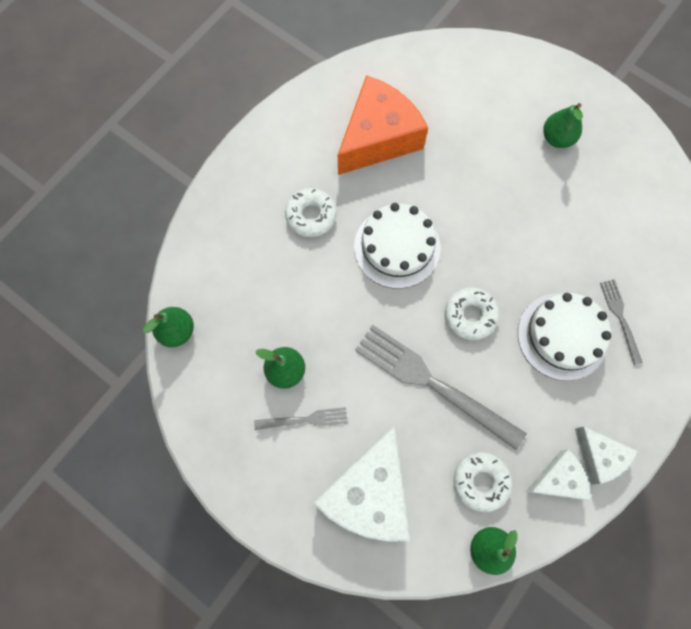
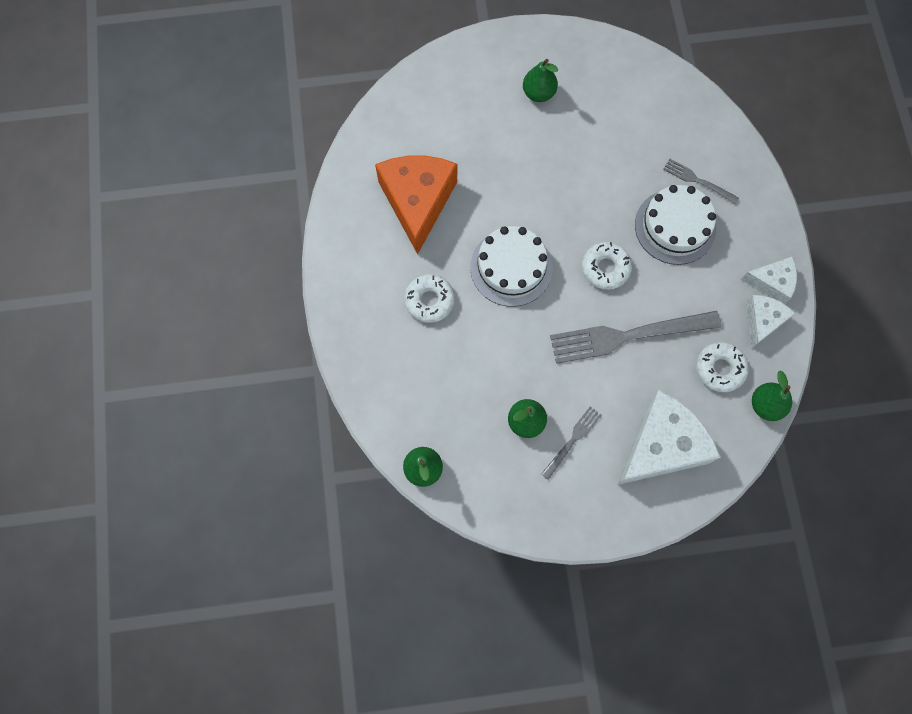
camera: 45 degrees left, 0 degrees up
(368, 493) = (661, 446): white cheese -> white cheese turned 105 degrees counterclockwise

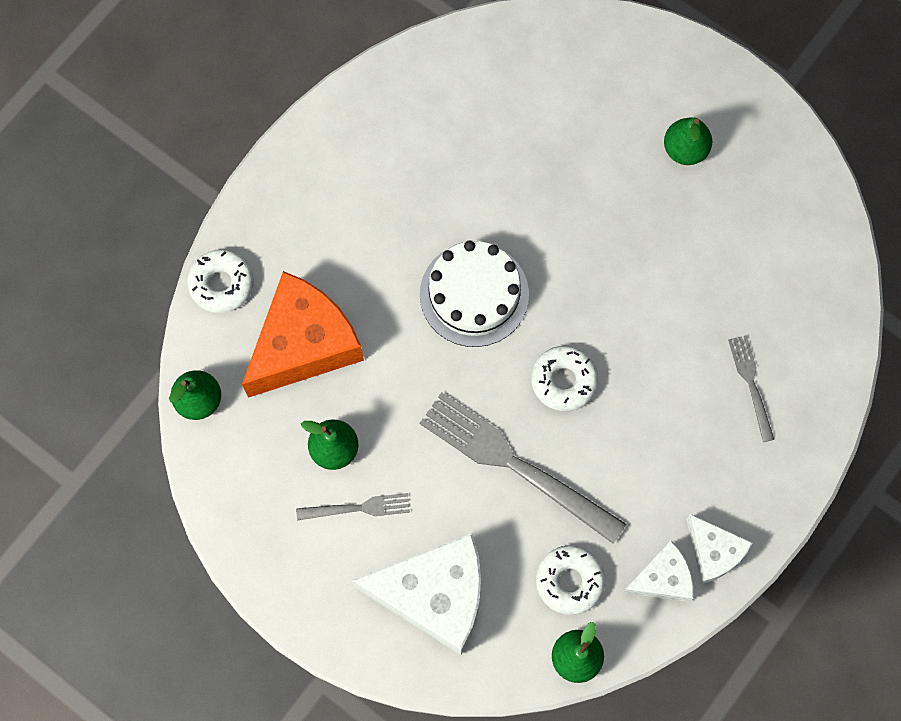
camera: 45 degrees right, 0 degrees up
(417, 202) = (452, 149): orange cheese -> orange cheese (304, 344)
(429, 300) = (365, 253): white donut -> white donut (221, 284)
(675, 226) = (677, 406): white cake -> none

